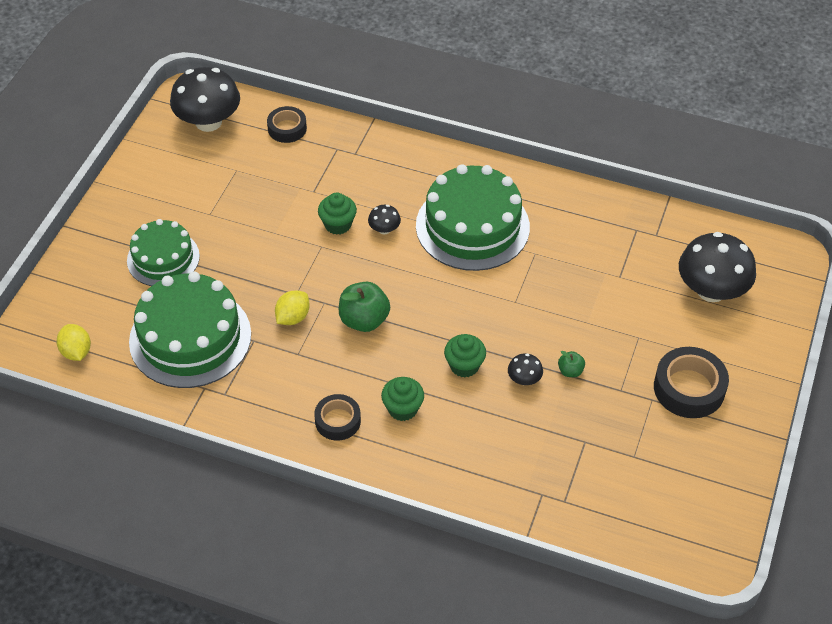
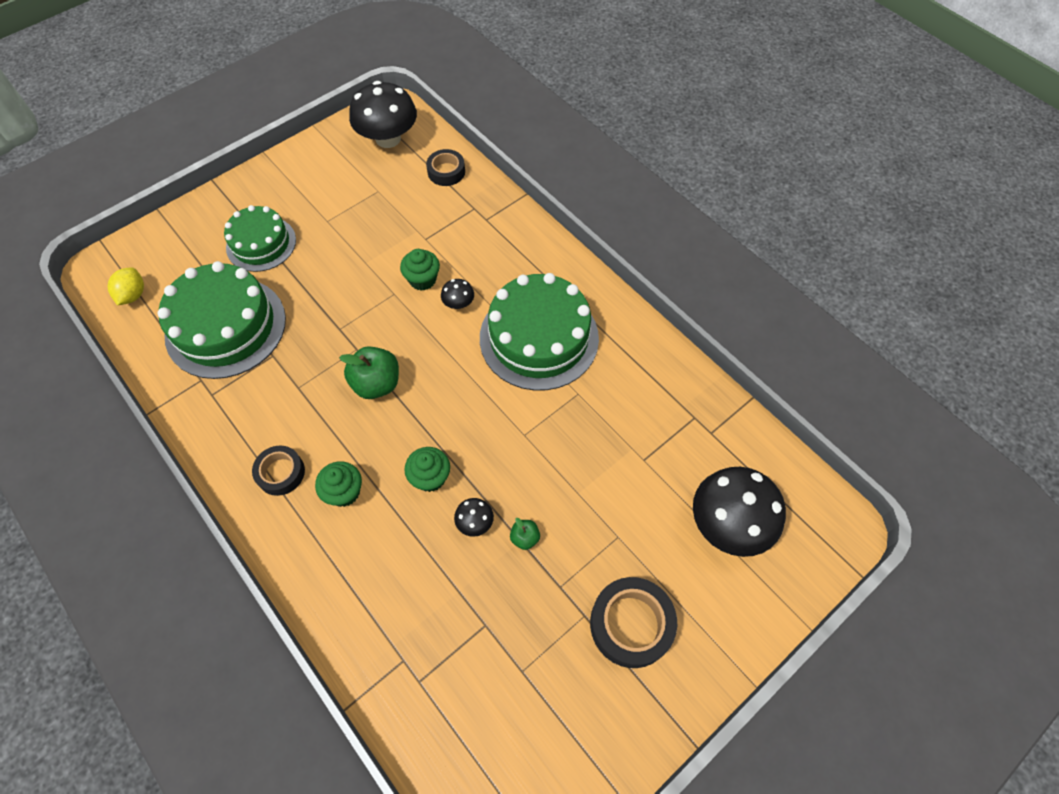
camera: 30 degrees right, 10 degrees up
(293, 317) = (320, 350): yellow lemon -> none

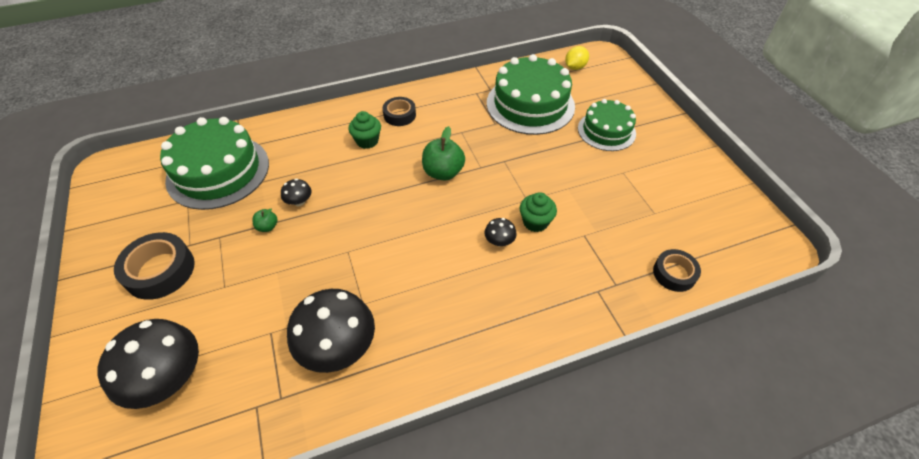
camera: 110 degrees right, 10 degrees down
(133, 295) = (575, 67): yellow lemon -> yellow lemon turned 75 degrees counterclockwise
(388, 138) = (730, 235): black mushroom -> black mushroom (338, 347)
(430, 477) = (349, 185): green cupcake -> none
(539, 338) = (435, 292): green cake -> green cake (218, 171)

